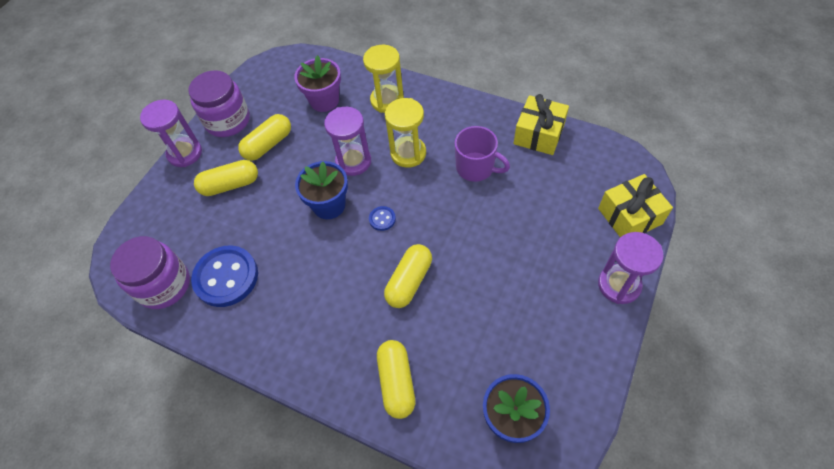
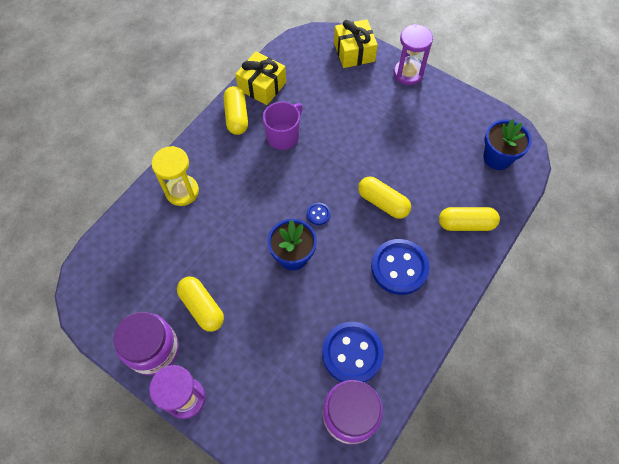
camera: 85 degrees left, 5 degrees up
(230, 185) = (244, 348): yellow capsule -> yellow capsule (236, 117)
(324, 101) = (161, 248): purple flower pot -> none
(327, 310) = (399, 267): none -> blue button
(353, 161) = (248, 230): purple hourglass -> none
(408, 153) = (252, 183): yellow hourglass -> none

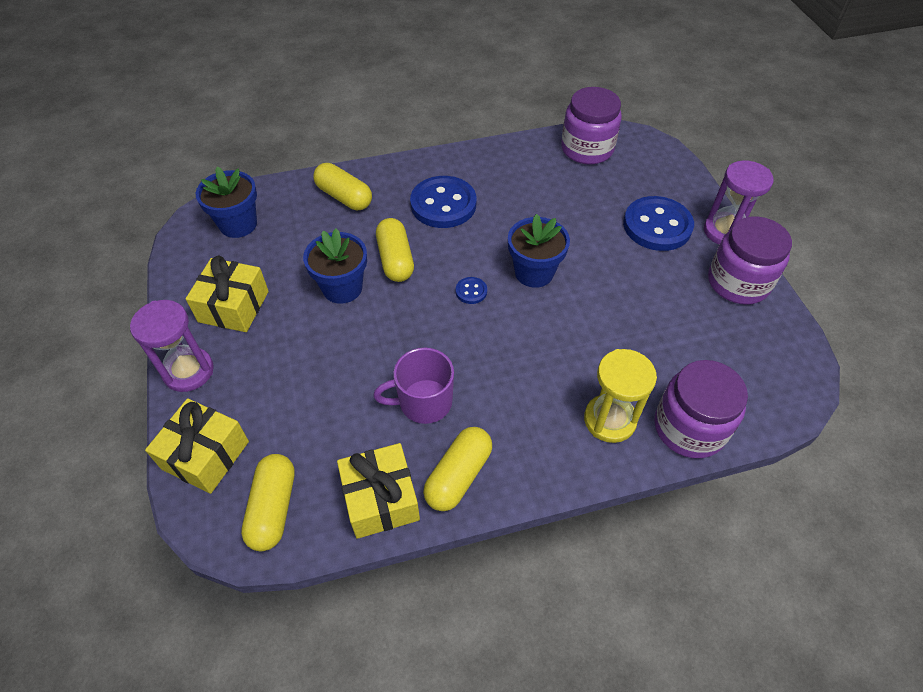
camera: 140 degrees left, 10 degrees down
(137, 216) = (689, 427): none -> purple jar
(202, 307) = (664, 287): yellow capsule -> yellow capsule (273, 508)
(352, 353) = (548, 178): blue button -> blue button (657, 226)
(390, 163) = (342, 288): none -> blue flower pot
(431, 114) = (233, 306): none -> yellow gift

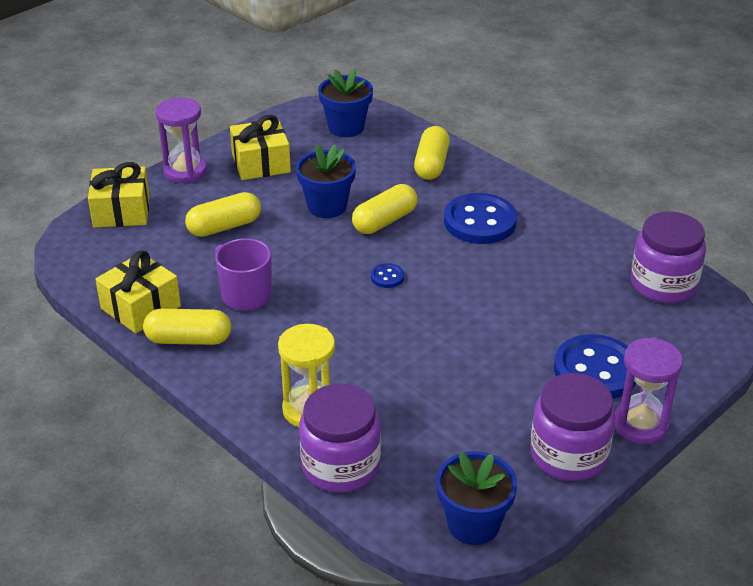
camera: 60 degrees right, 15 degrees down
(273, 508) = (100, 260): yellow capsule -> yellow capsule (224, 227)
(534, 272) = (446, 306): blue flower pot -> blue flower pot (473, 524)

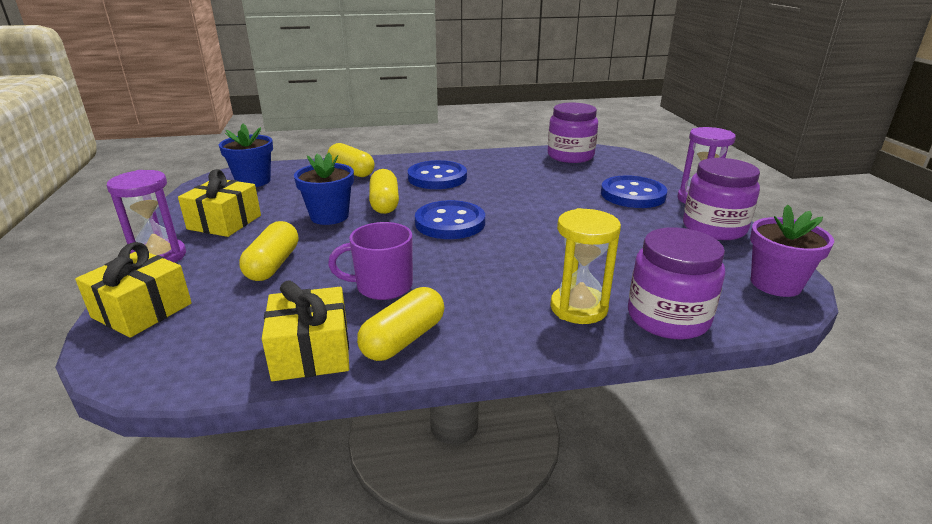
camera: 55 degrees left, 10 degrees down
(387, 277) = (450, 223): blue button -> blue button, size x2.29
(473, 524) = (775, 284): blue flower pot -> purple flower pot

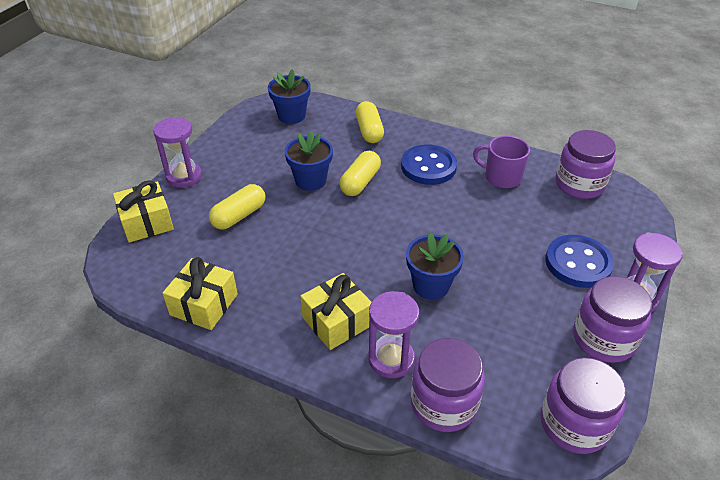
camera: 35 degrees right, 15 degrees up
(224, 222) = (241, 157): yellow gift -> yellow gift (337, 321)
(382, 286) = (286, 270): purple mug -> purple mug (501, 177)
(403, 339) = (259, 323): yellow capsule -> none
(450, 223) = (387, 227): blue button -> none
(542, 245) = (431, 285): none -> blue flower pot
(578, 308) = (391, 359): yellow hourglass -> purple hourglass
(775, 284) = (574, 424): purple flower pot -> purple jar

